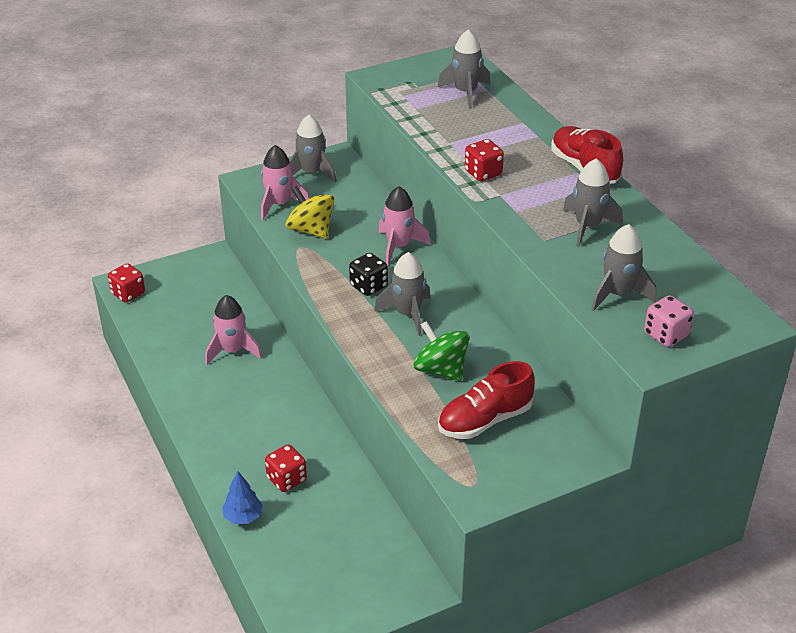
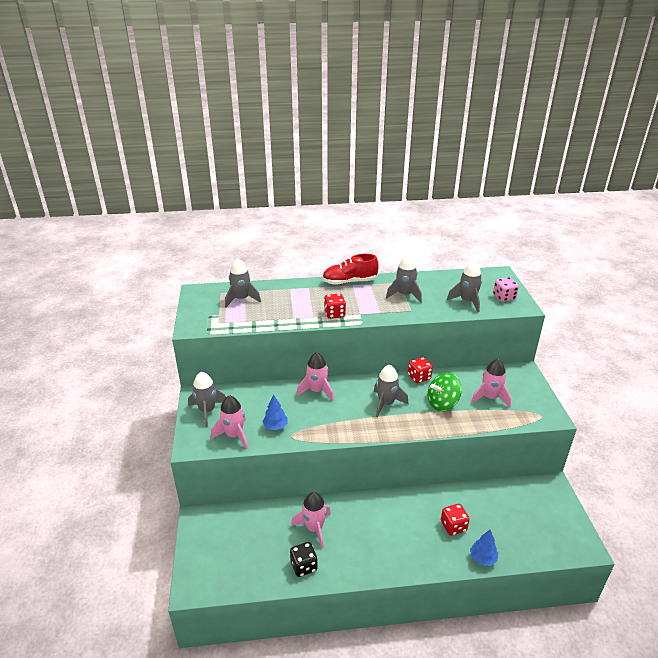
camera: 70 degrees left, 5 degrees down
(128, 294) = (209, 585): red dice -> red dice (419, 377)
(311, 230) = (275, 426): yellow spinning top -> blue tree
(368, 286) = (351, 413): black dice -> black dice (304, 566)
(485, 420) = (490, 397): red shoe -> pink rocket

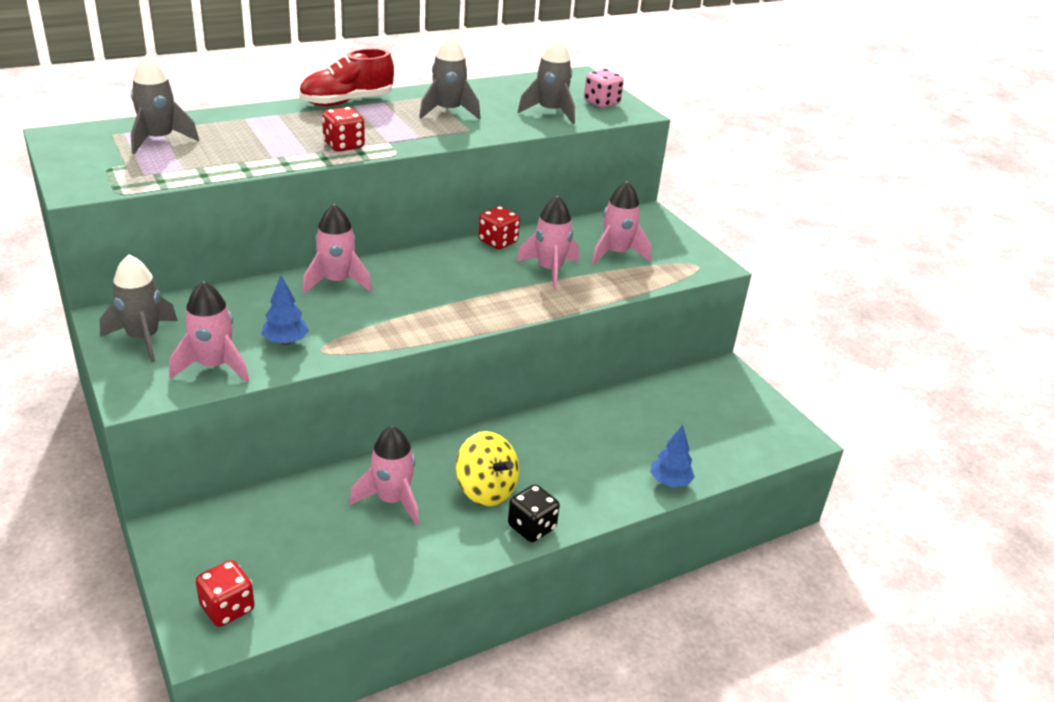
camera: 25 degrees left, 0 degrees up
(304, 566) = (397, 556): black dice -> black dice (531, 527)
(368, 535) = (486, 490): none -> yellow spinning top
(386, 403) = (462, 283): grey rocket -> none
(442, 403) = (549, 270): green spinning top -> pink rocket
(453, 526) = (611, 450): red dice -> red dice (227, 608)

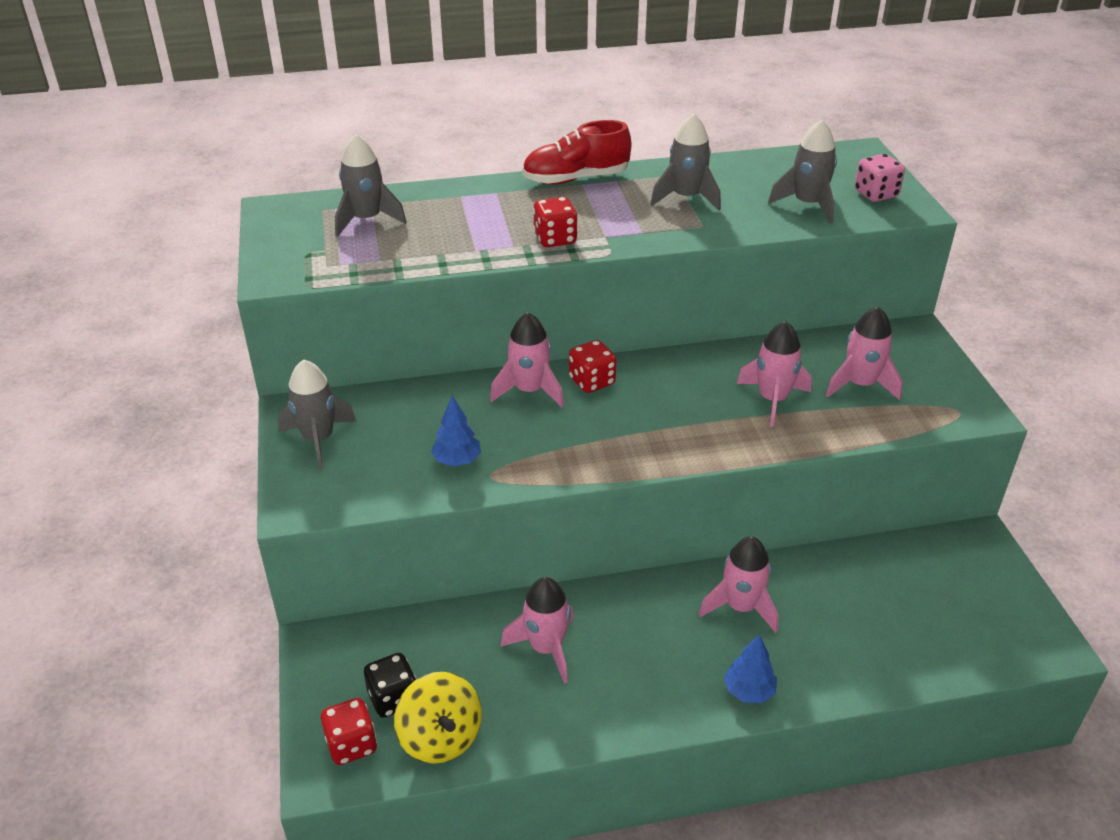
camera: 20 degrees right, 5 degrees up
(214, 366) = (378, 482): pink rocket -> pink rocket (740, 607)
(486, 490) = (650, 653): yellow spinning top -> yellow spinning top (440, 737)
(498, 242) = (722, 355): red dice -> red dice (592, 381)
(531, 527) = (690, 709): black dice -> black dice (393, 698)
(670, 482) = (868, 679): blue tree -> blue tree (748, 691)

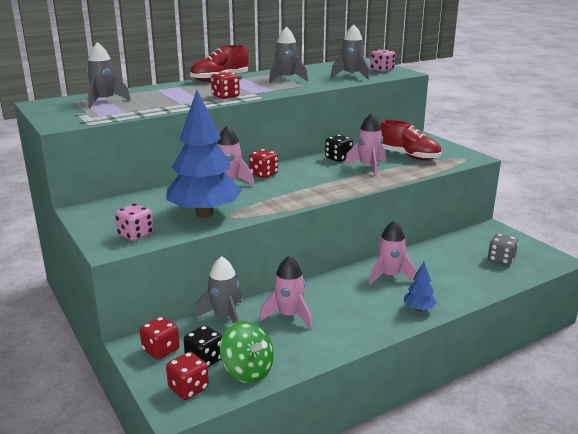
camera: 20 degrees left, 15 degrees down
(318, 439) = (107, 219): grey rocket -> grey rocket (224, 316)
(341, 486) = (136, 235): none -> pink dice
(345, 663) = (161, 350): none -> red dice
(440, 737) = (247, 371): yellow spinning top -> green spinning top
(457, 460) = (204, 213): blue tree -> blue tree, size x2.34
(735, 365) = (338, 158): none -> black dice
(860, 385) = (408, 156): pink rocket -> red shoe
(950, 620) = (501, 260): none -> grey dice

